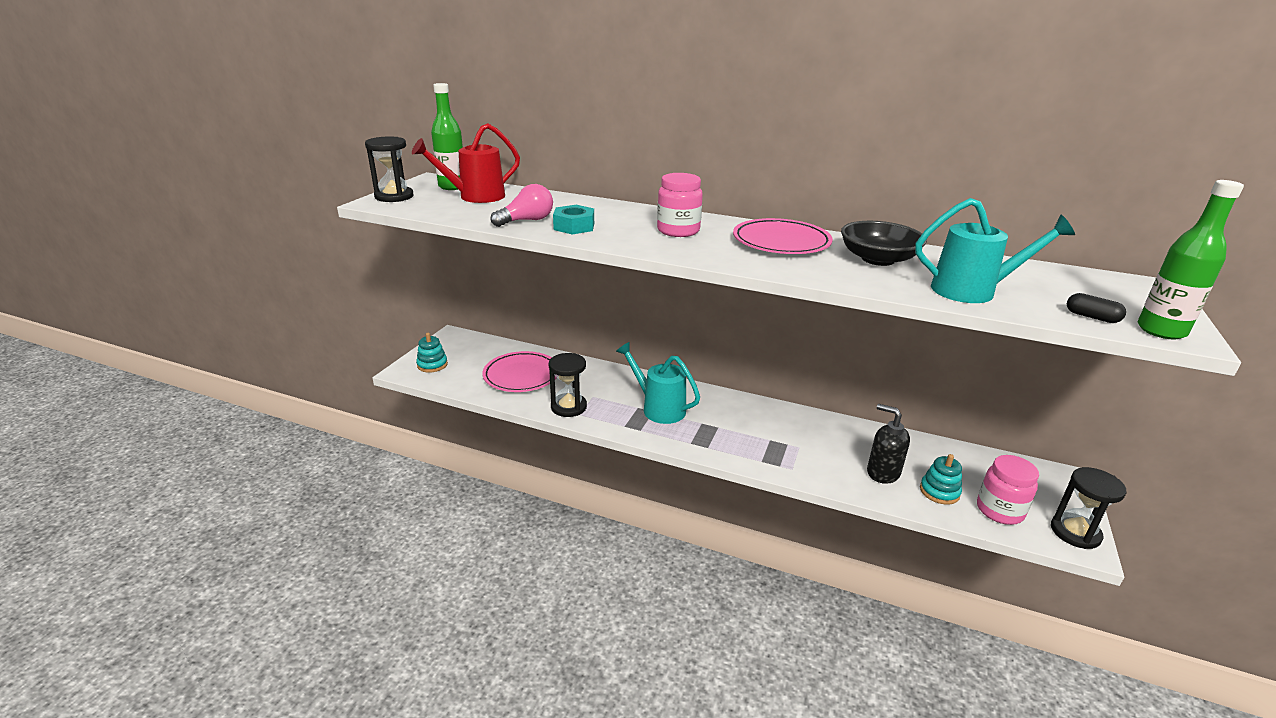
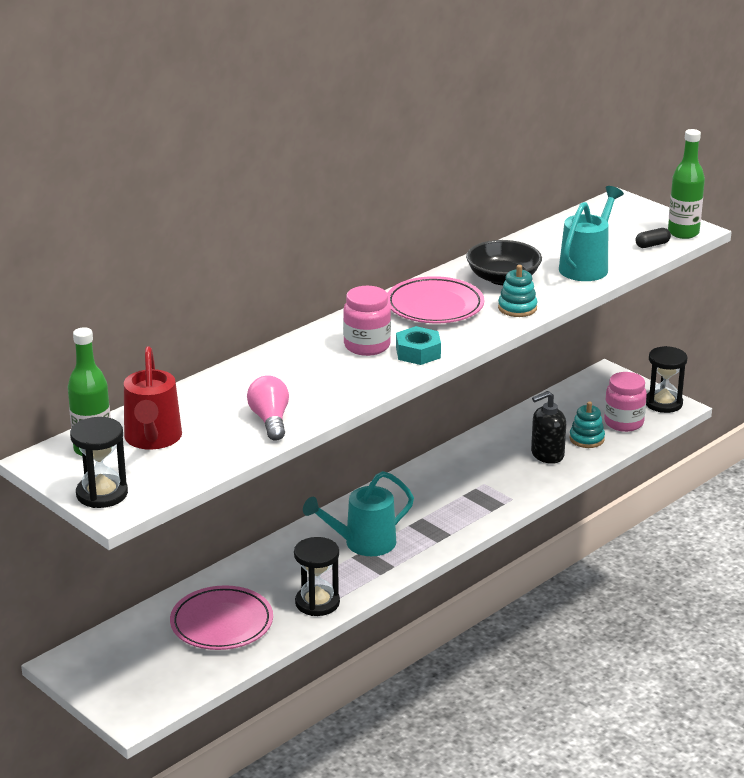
camera: 65 degrees left, 0 degrees up
(432, 365) = (136, 692): turquoise stacking toy -> turquoise stacking toy (517, 308)
(574, 226) = (310, 397): turquoise nut -> turquoise nut (418, 352)

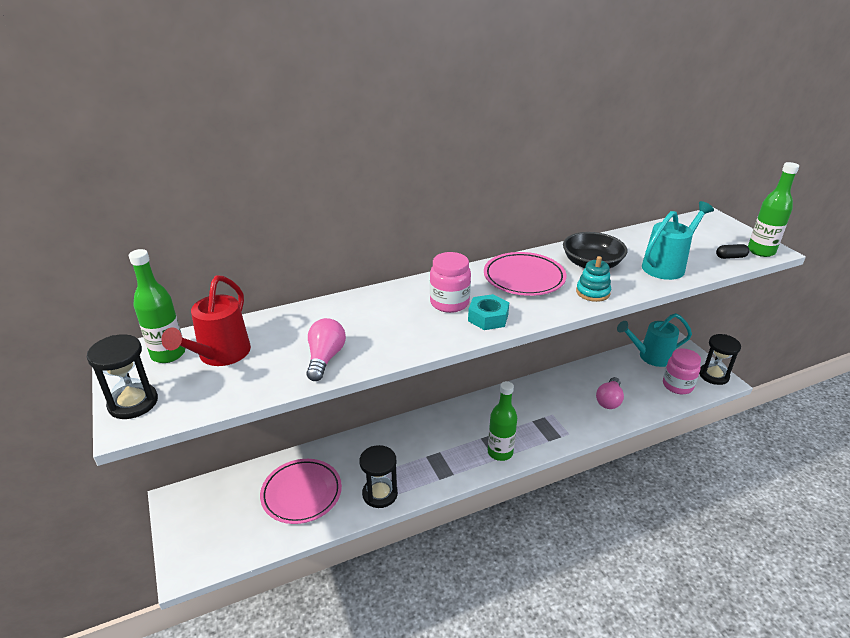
camera: 20 degrees right, 5 degrees up
(362, 544) = (439, 446): turquoise watering can -> turquoise watering can (650, 356)
(439, 534) = (500, 452): none -> green bottle
(547, 455) = (609, 400): black soap dispenser -> pink light bulb
(586, 439) = (644, 393): turquoise stacking toy -> none

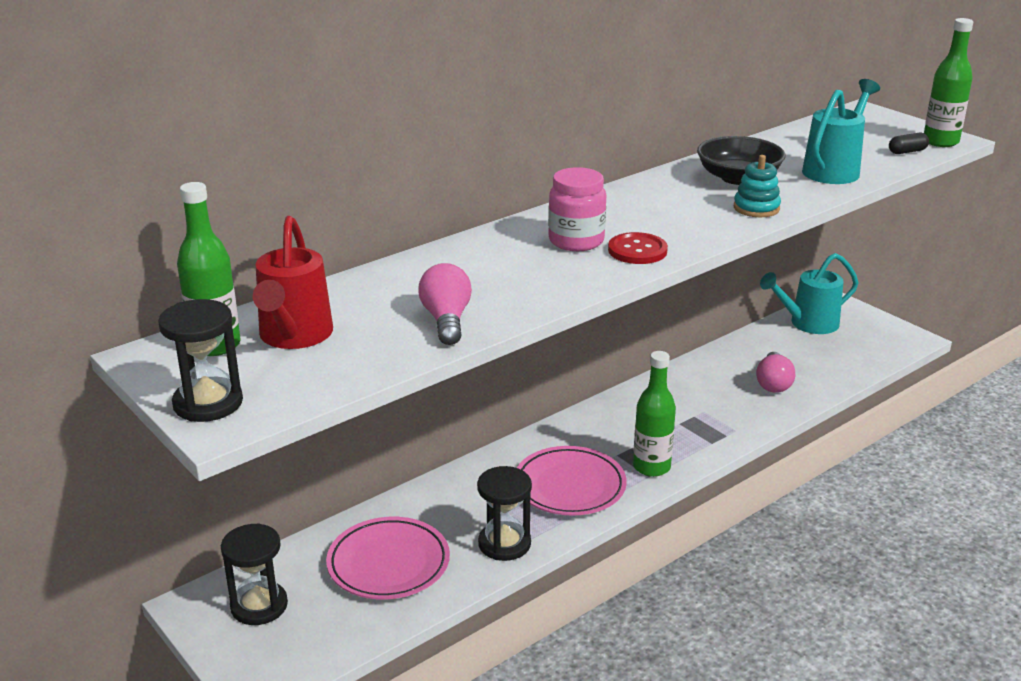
camera: 15 degrees left, 5 degrees down
(488, 318) = (637, 250): turquoise nut -> red button
(524, 278) = (659, 203): pink plate -> pink plate (569, 486)
(677, 385) = (856, 353): pink jar -> none
(713, 375) = (898, 334): black hourglass -> black hourglass (259, 606)

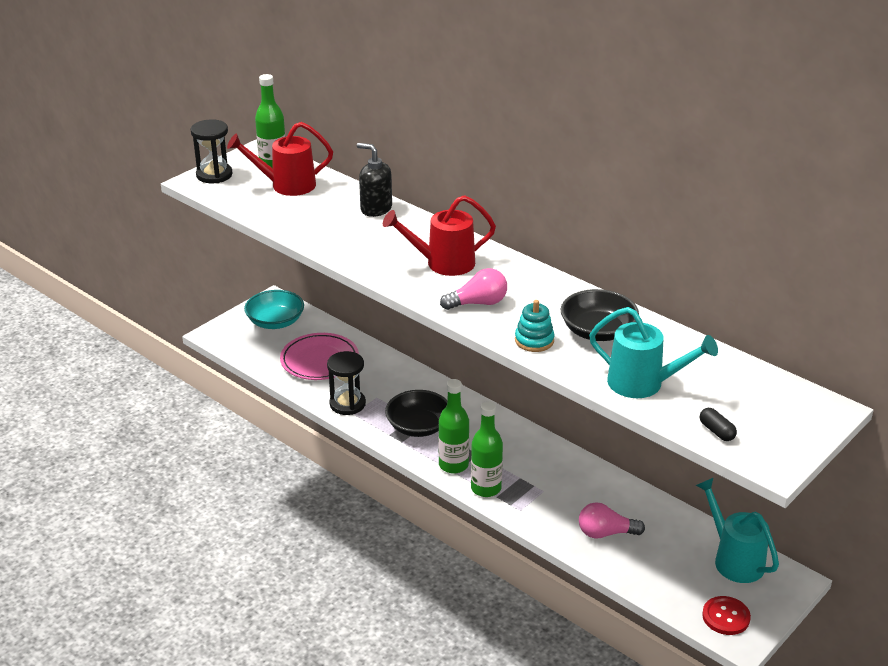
camera: 80 degrees right, 5 degrees up
(259, 606) = (275, 322): black hourglass -> turquoise bowl
(410, 273) = (376, 209): none -> black soap dispenser
(446, 320) = (314, 228): pink light bulb -> pink light bulb (478, 303)
(569, 486) = (418, 426): pink plate -> black bowl
(576, 241) = (442, 263): pink jar -> red watering can
(637, 250) = (434, 289): red button -> red button (726, 617)
(940, 142) = (760, 456): green bottle -> green bottle (486, 488)

